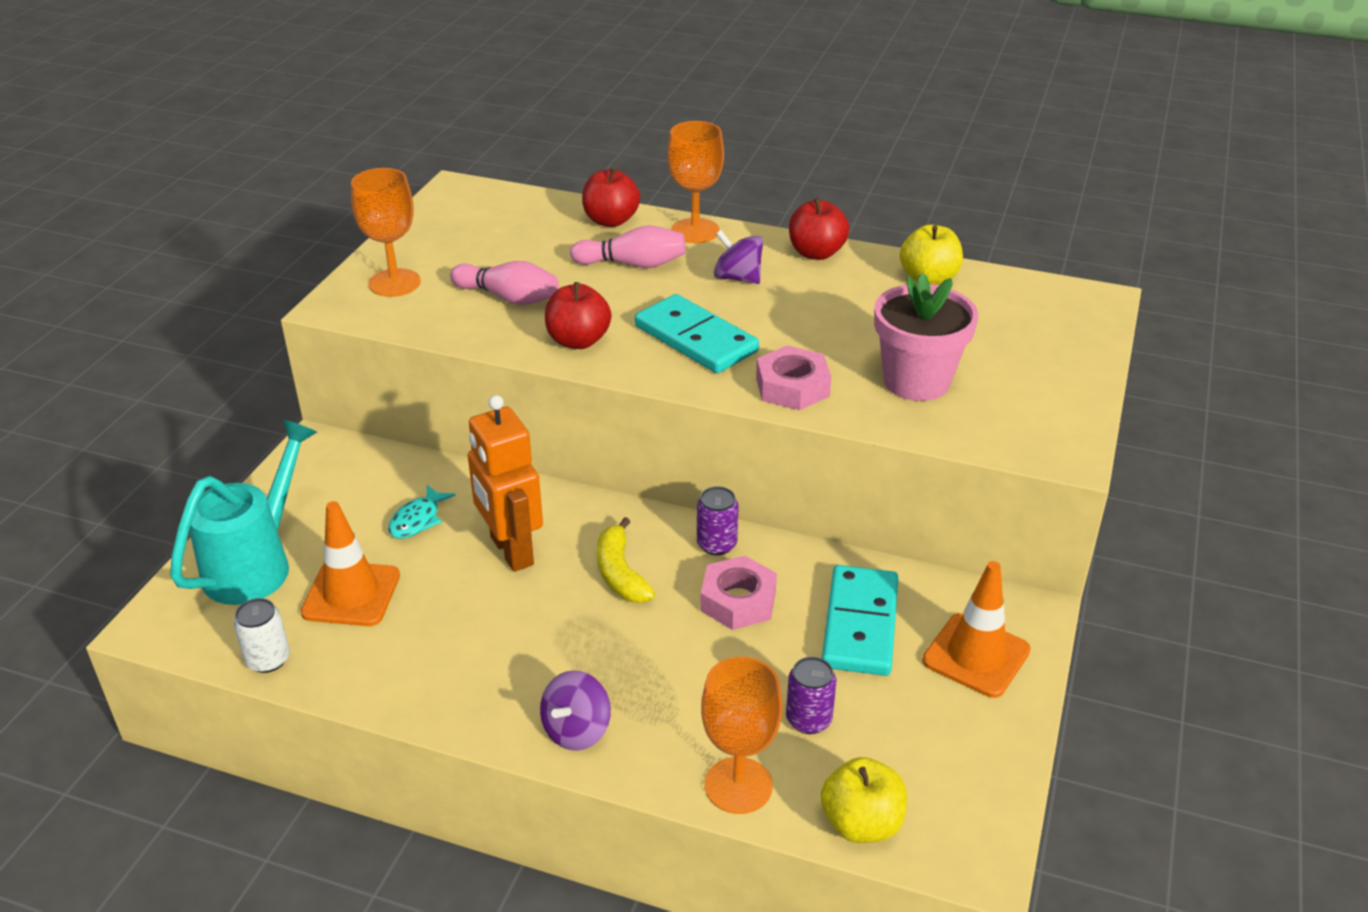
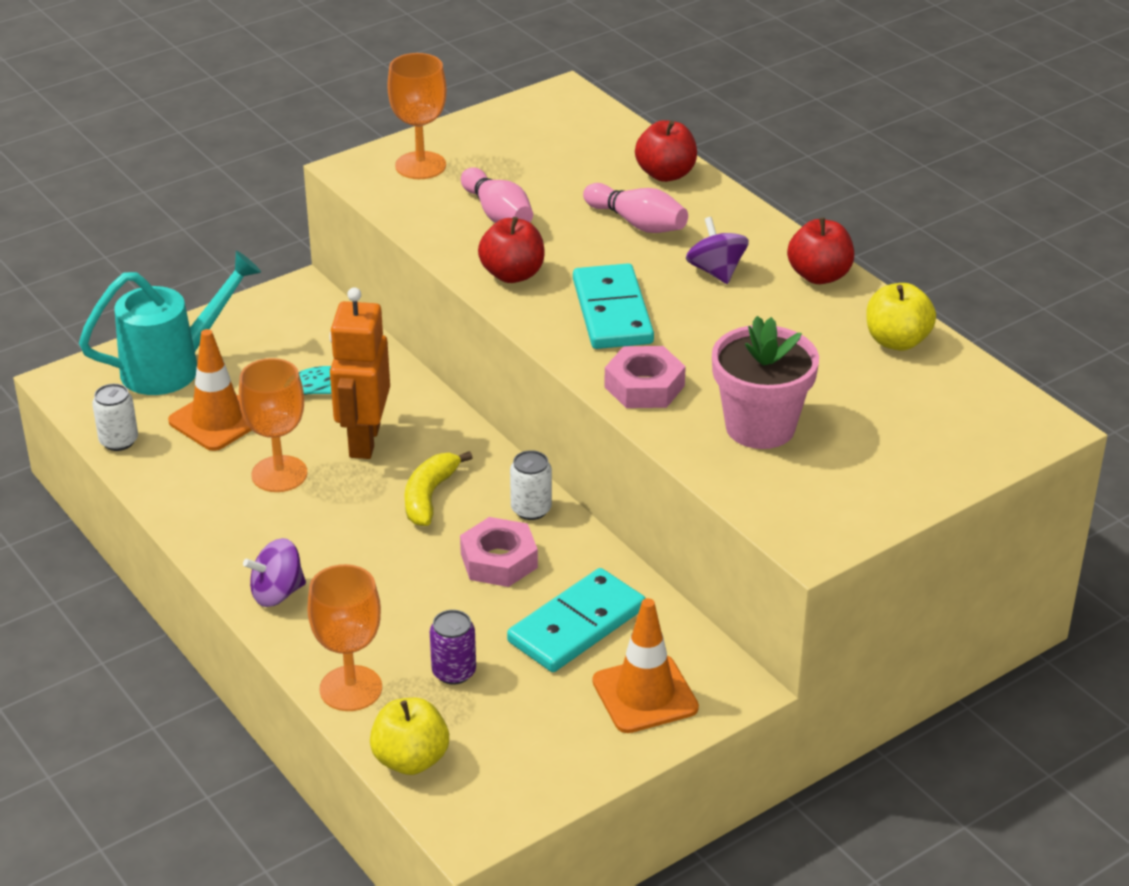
camera: 35 degrees right, 0 degrees up
(695, 231) = (731, 212): orange goblet -> orange goblet (279, 474)
(716, 544) = (531, 509): purple can -> white can

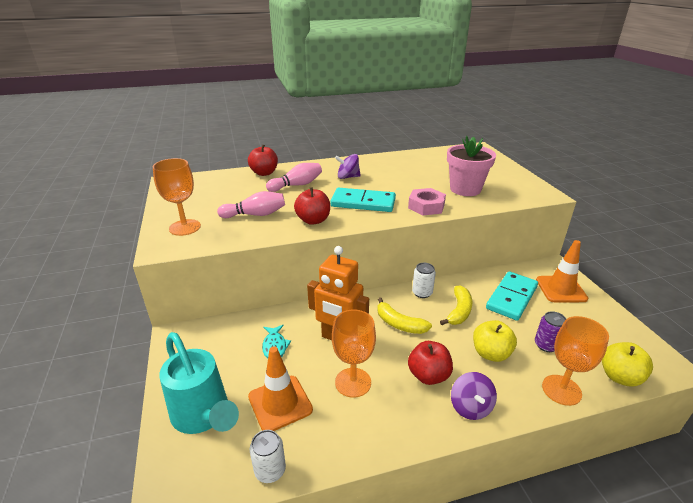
camera: 70 degrees left, 5 degrees down
(174, 367) = (204, 416): turquoise watering can -> turquoise watering can turned 150 degrees clockwise
(499, 560) = (459, 311): pink nut -> yellow banana
(577, 625) = (512, 298): turquoise domino -> turquoise domino turned 60 degrees clockwise
(819, 276) = (365, 161): red apple -> red apple (428, 375)
(897, 341) = (417, 157): yellow apple -> yellow apple (490, 353)

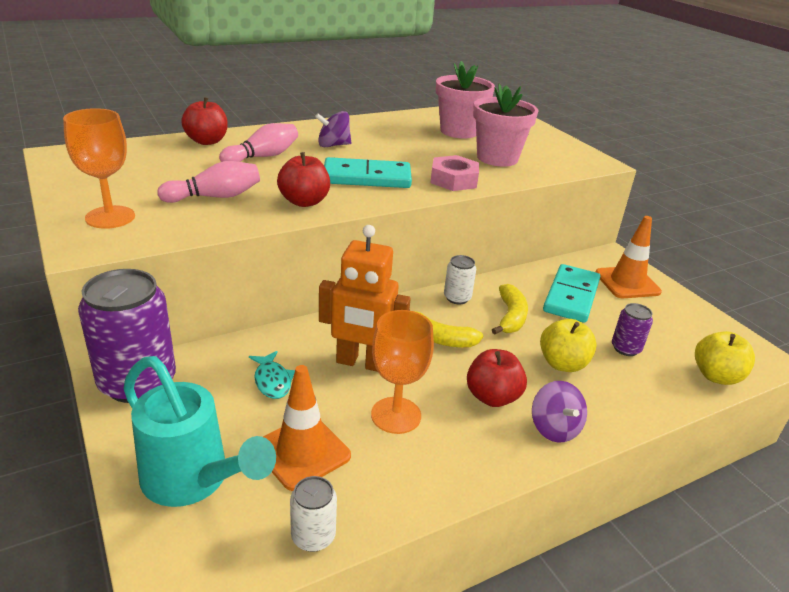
camera: 15 degrees left, 0 degrees up
(189, 339) = (137, 382): none -> purple can
(442, 167) = (459, 131): none -> pink flower pot
(561, 390) = (655, 397): orange goblet -> none

